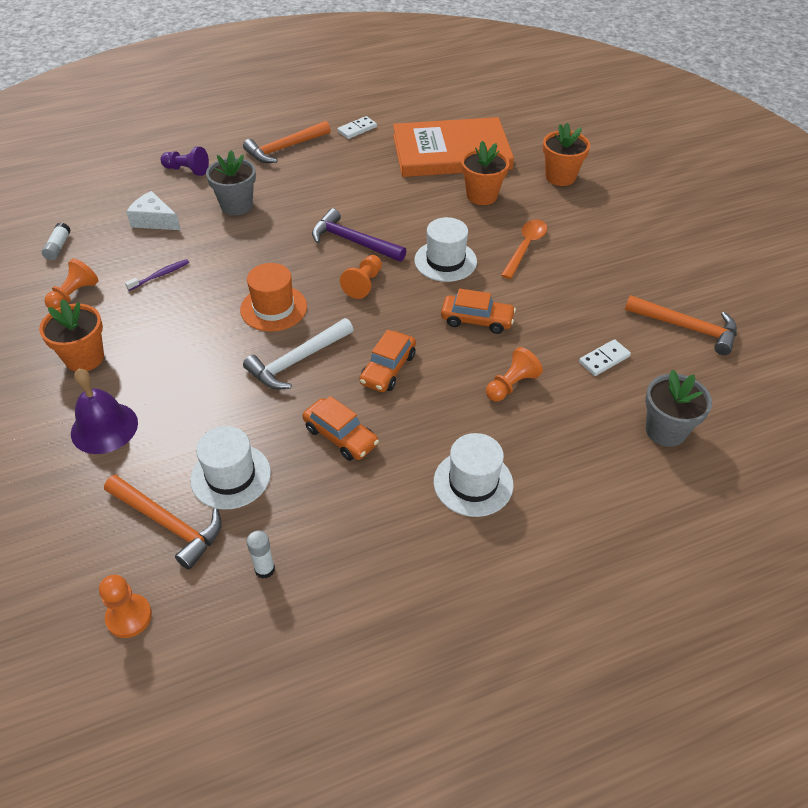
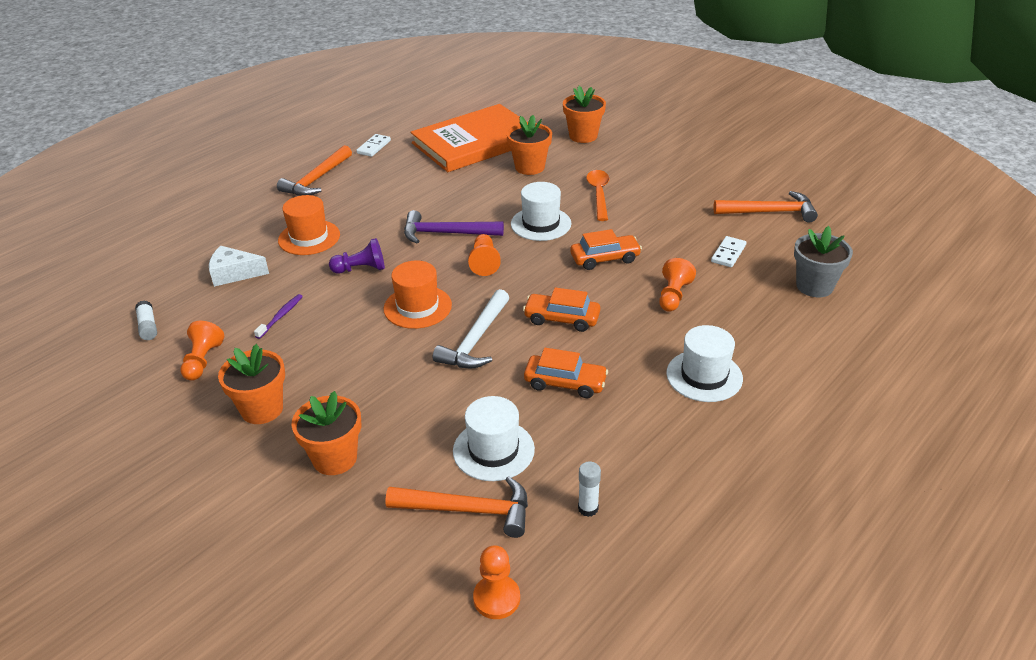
camera: 25 degrees left, 10 degrees down
(104, 427) = (335, 458): purple bell -> orange flower pot
(187, 170) = (232, 223): purple pawn -> purple pawn (361, 269)
(236, 205) = (309, 237): grey flower pot -> orange hat
(388, 369) = (561, 319): orange car -> orange car turned 105 degrees clockwise

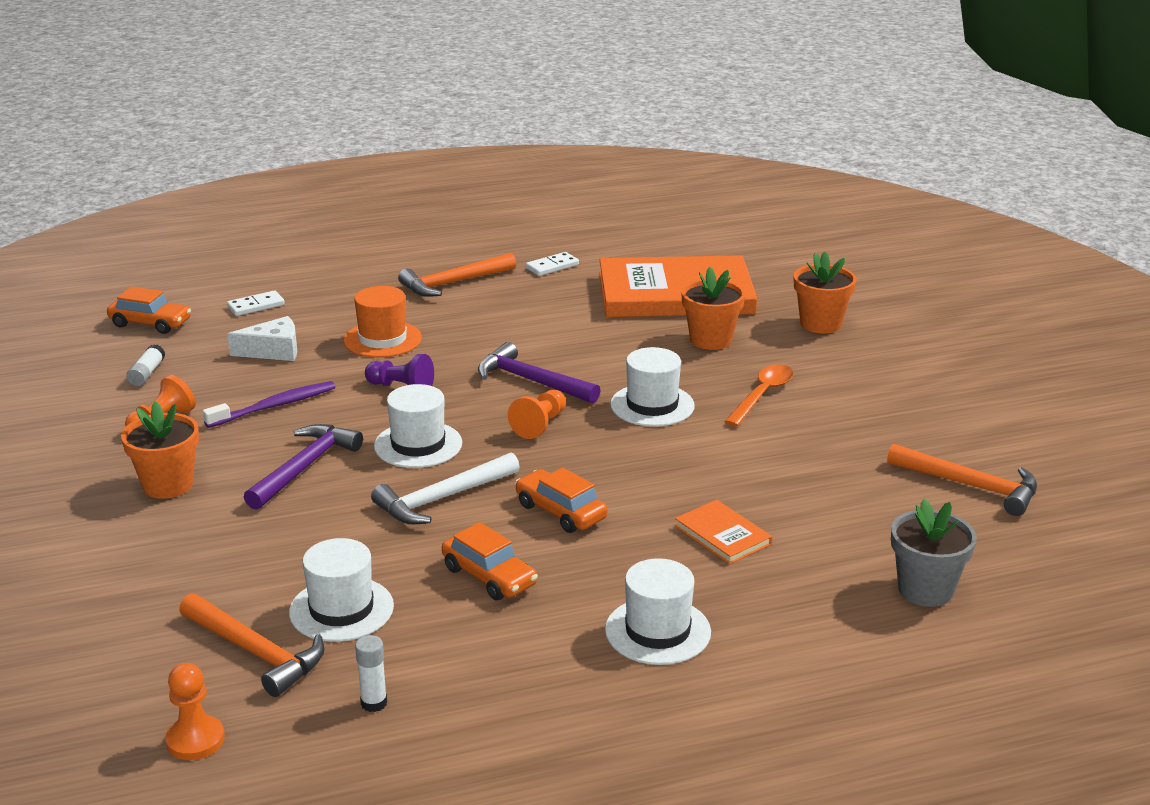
camera: 30 degrees right, 10 degrees down
(234, 274) = (273, 351): white cheese -> white cheese turned 135 degrees clockwise
(281, 316) = (274, 406): purple toothbrush -> purple toothbrush, size x1.57
(335, 458) = (185, 554): orange flower pot -> none
(353, 355) = (304, 467): none -> purple hammer
(417, 307) = (418, 445): orange hat -> white hat
(605, 259) = (686, 467): orange car -> orange car (150, 323)
(673, 296) = (723, 535): orange pawn -> orange book
(728, 253) = (852, 514): white domino -> white domino (256, 306)

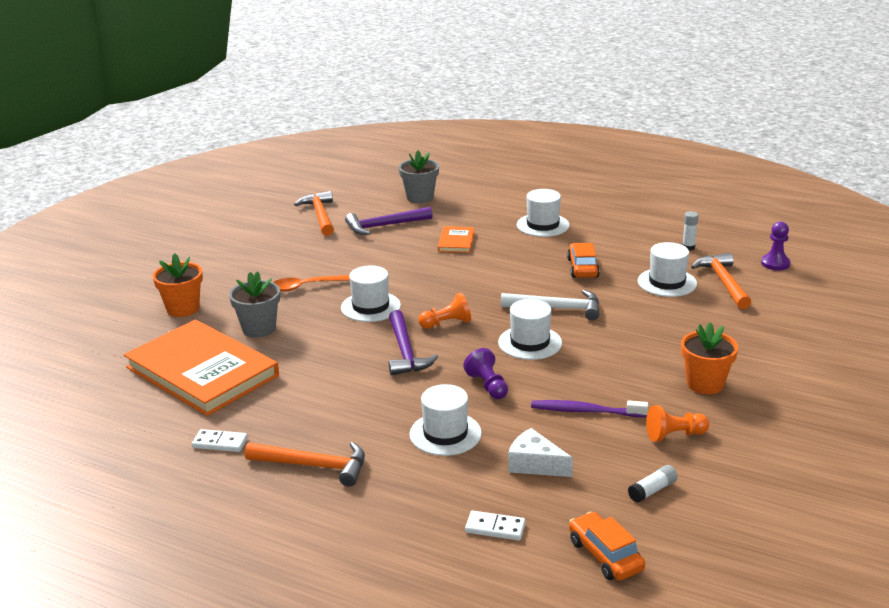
camera: 135 degrees left, 0 degrees up
(195, 740) = (775, 263): orange pawn -> purple pawn
(304, 467) = (611, 358): purple hammer -> purple hammer (384, 226)
(382, 339) = (445, 434): orange hat -> white hat
(560, 512) = (509, 279): orange car -> none
(710, 340) = (259, 328): orange flower pot -> grey flower pot

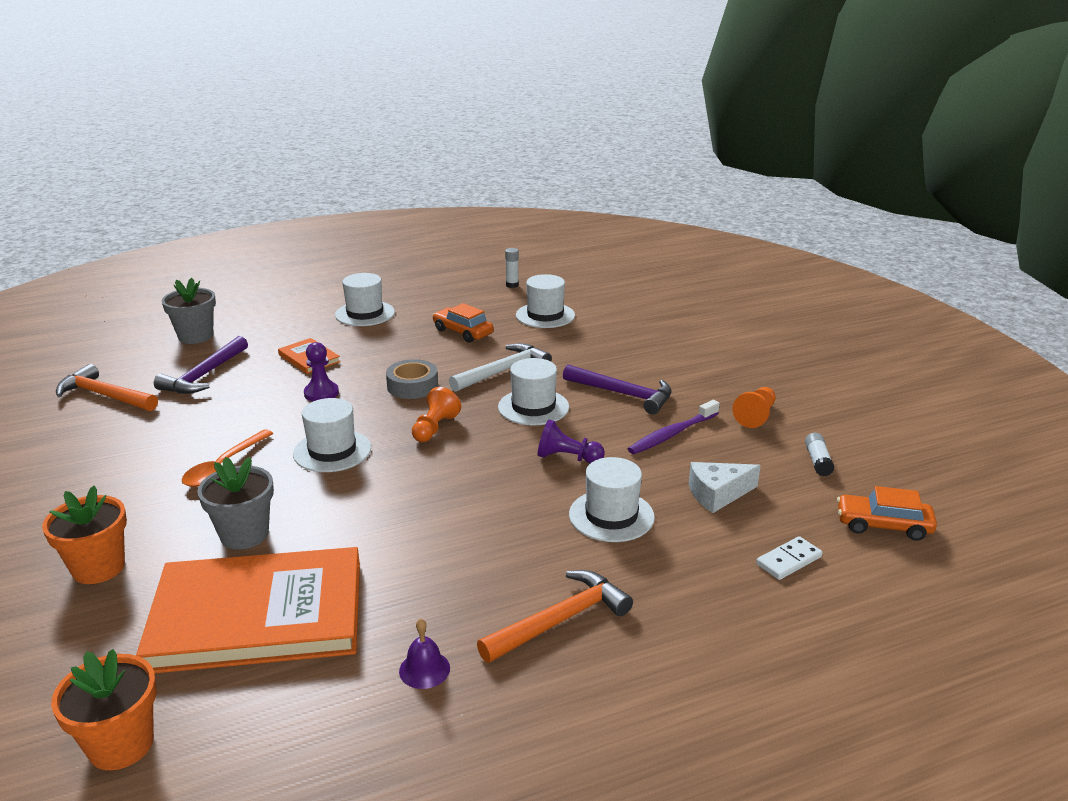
camera: 50 degrees left, 0 degrees up
(220, 443) = (424, 669): white domino -> purple bell
(405, 352) = (444, 471): purple hammer -> purple hammer (623, 394)
(482, 290) = (412, 386): none -> grey tape
(705, 384) = (704, 371): orange flower pot -> orange flower pot (121, 745)
(723, 282) = (582, 298): orange hammer -> none
(775, 263) = (590, 272): purple pawn -> purple pawn (321, 393)

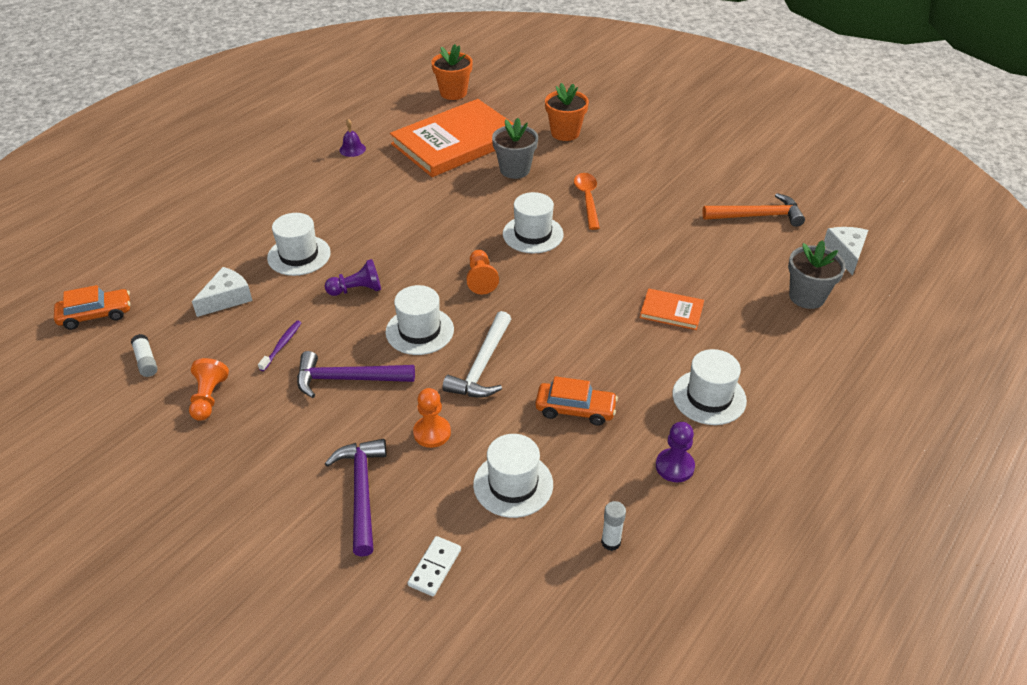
camera: 150 degrees right, 15 degrees up
(105, 349) = (845, 253): none -> white cheese
(204, 375) = (723, 260): purple hammer -> purple hammer (361, 492)
(321, 393) = (607, 278): purple pawn -> purple pawn (674, 466)
(412, 386) = (544, 314): grey tape -> none
(559, 620) = (298, 188): orange hammer -> none
(578, 349) = (432, 433): none -> orange pawn
(672, 434) = (282, 345): purple toothbrush -> purple toothbrush, size x0.64
(788, 560) = (167, 265): white domino -> white domino (435, 567)

